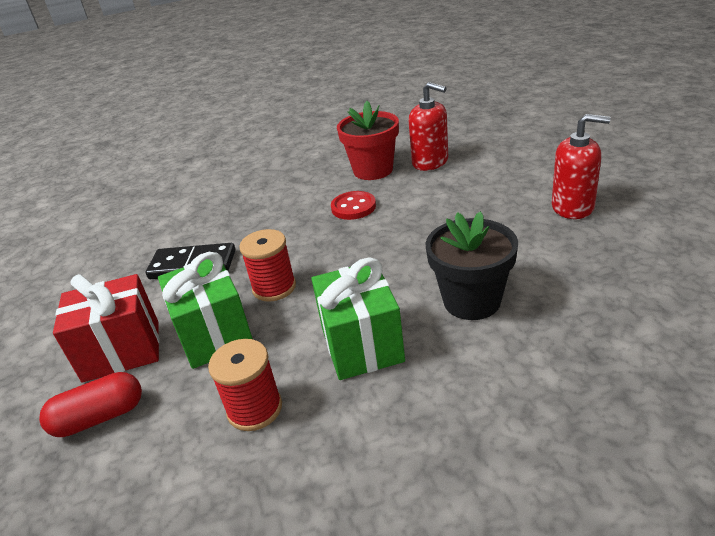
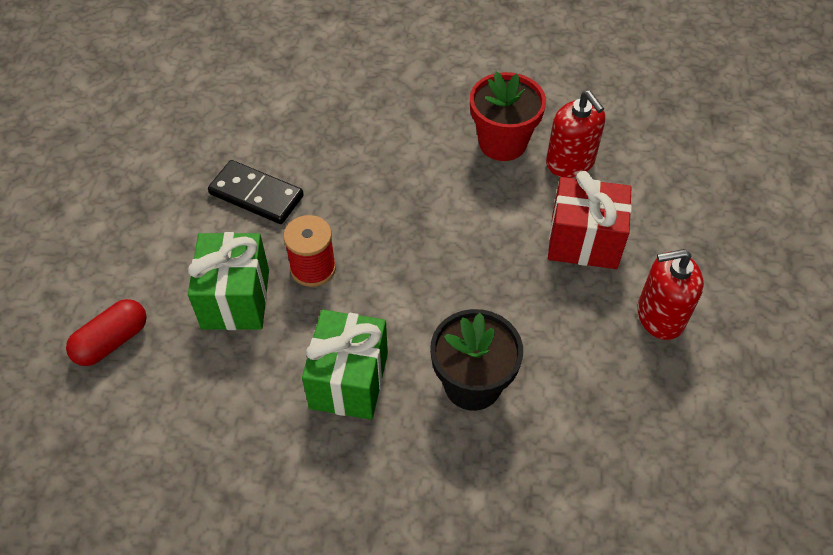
camera: 20 degrees right, 20 degrees up
(100, 417) = (112, 341): red capsule -> red capsule turned 45 degrees counterclockwise
(122, 351) = (154, 275): red gift -> red gift (584, 241)
(254, 409) = (230, 400): red spool -> none
(353, 207) = (447, 193): red button -> none
(572, 207) = (660, 316): red soap dispenser -> red soap dispenser turned 135 degrees clockwise

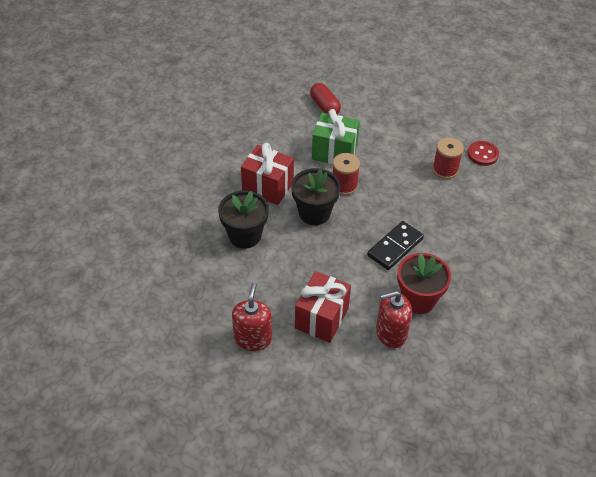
camera: 105 degrees right, 5 degrees down
(198, 109) = (482, 154): none -> red button
(242, 147) = (445, 170): none -> red spool
(256, 195) = (405, 170): black domino -> black domino (395, 247)
(349, 380) = (268, 187): green gift -> red gift
(387, 296) = (314, 213): none -> black flower pot

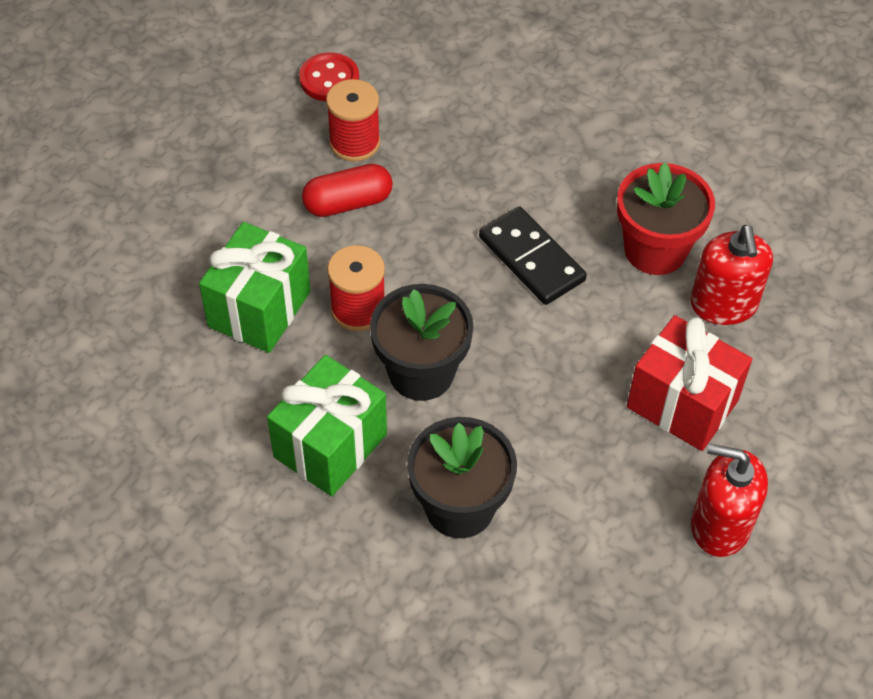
camera: 80 degrees left, 5 degrees up
(268, 187) = (330, 445): red gift -> green gift
(325, 106) = (113, 302): red capsule -> red capsule (348, 202)

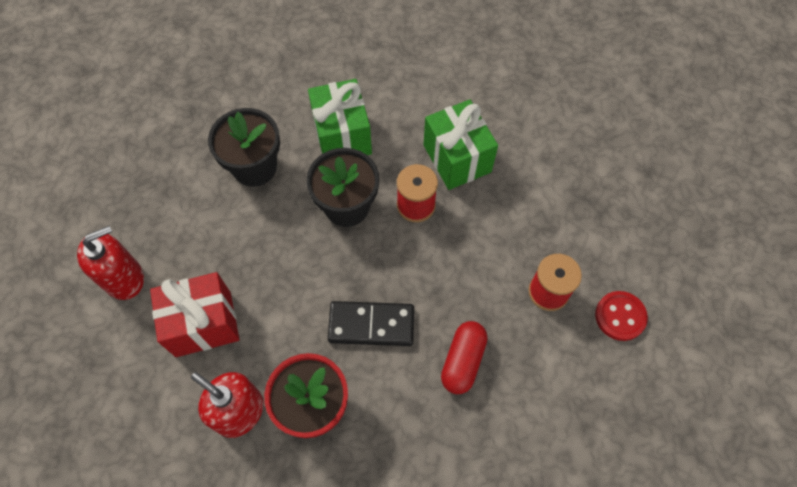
camera: 130 degrees right, 10 degrees up
(348, 202) = (500, 253): red capsule -> red capsule (463, 361)

